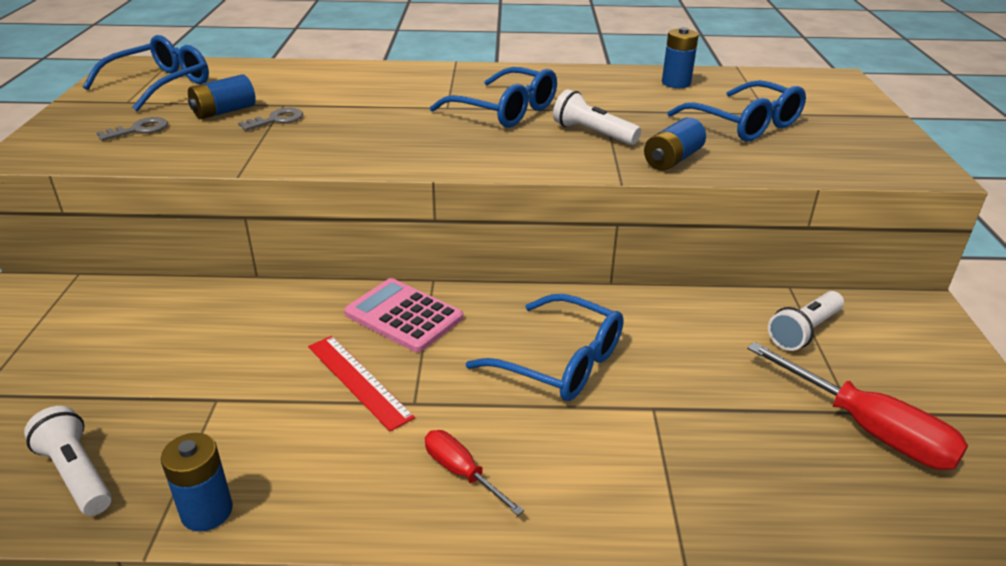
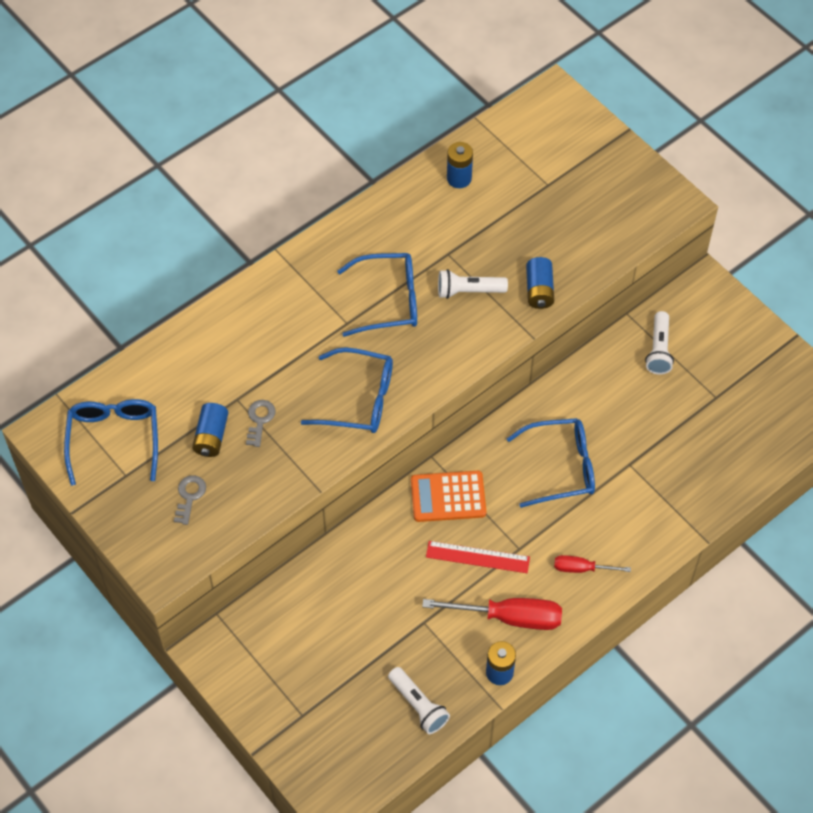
camera: 40 degrees left, 25 degrees up
(76, 474) = (418, 705): white flashlight -> white flashlight turned 135 degrees counterclockwise
(404, 316) = (448, 497): pink calculator -> orange calculator
(744, 124) = (545, 212): blue glasses -> blue glasses (359, 399)
(868, 429) = (729, 404): red screwdriver -> red screwdriver (509, 617)

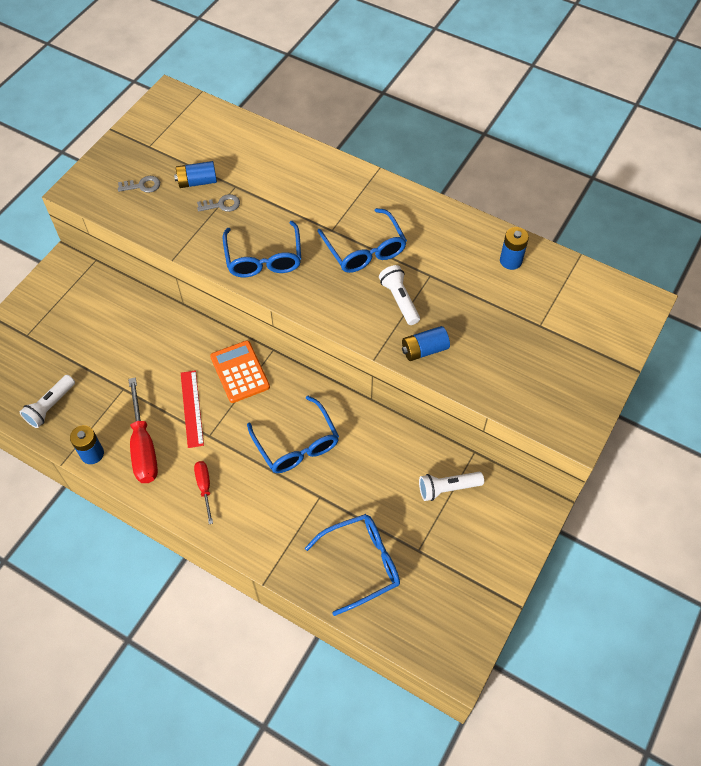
camera: 70 degrees right, 0 degrees up
(114, 440) = (175, 131): blue glasses -> blue glasses (361, 563)

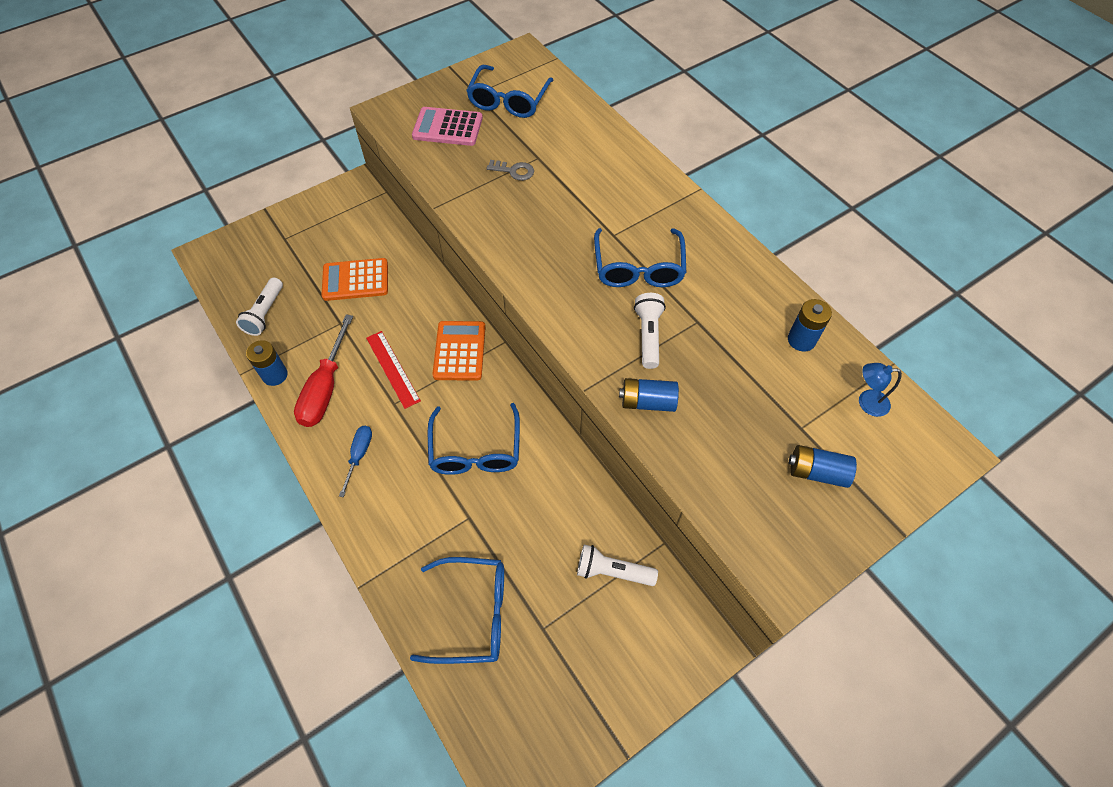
camera: 25 degrees right, 0 degrees up
(50, 406) = (265, 313): white flashlight -> white flashlight turned 45 degrees counterclockwise
(115, 347) = (355, 280): none -> orange calculator
(142, 185) = (447, 127): grey key -> pink calculator
(192, 408) = (392, 369): red ruler -> red ruler turned 45 degrees counterclockwise
(197, 182) = (502, 141): blue battery -> blue battery (817, 472)
(204, 487) = (359, 455): red screwdriver -> blue screwdriver
(264, 258) = (526, 239): blue glasses -> blue glasses (508, 101)
(575, 289) = (866, 402): none -> blue lamp

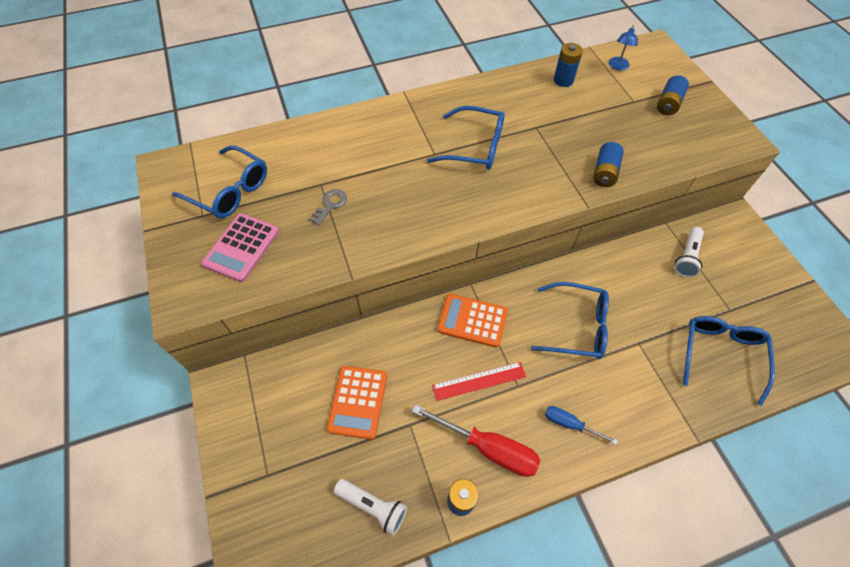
camera: 75 degrees left, 0 degrees up
(648, 335) = (543, 157): white flashlight -> none

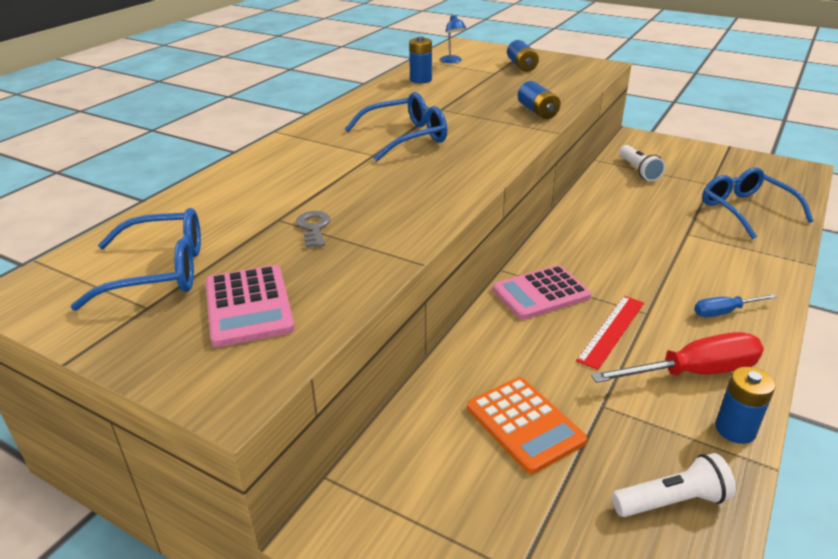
camera: 40 degrees left, 25 degrees down
(472, 320) = (541, 293): orange calculator -> pink calculator
(577, 326) = (629, 249): blue glasses -> none

